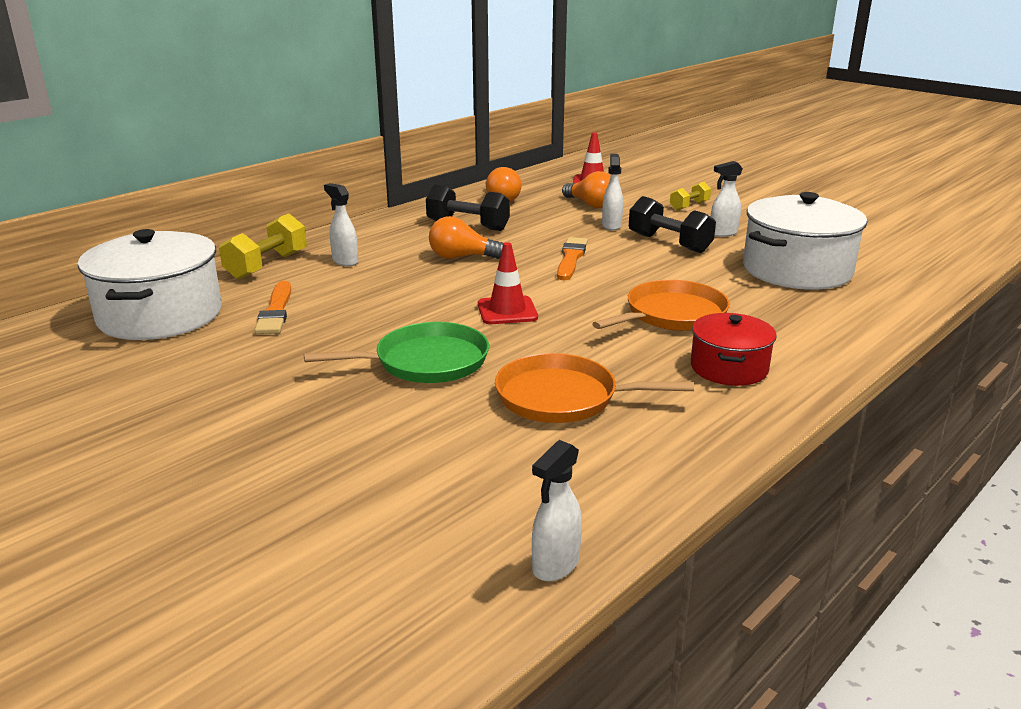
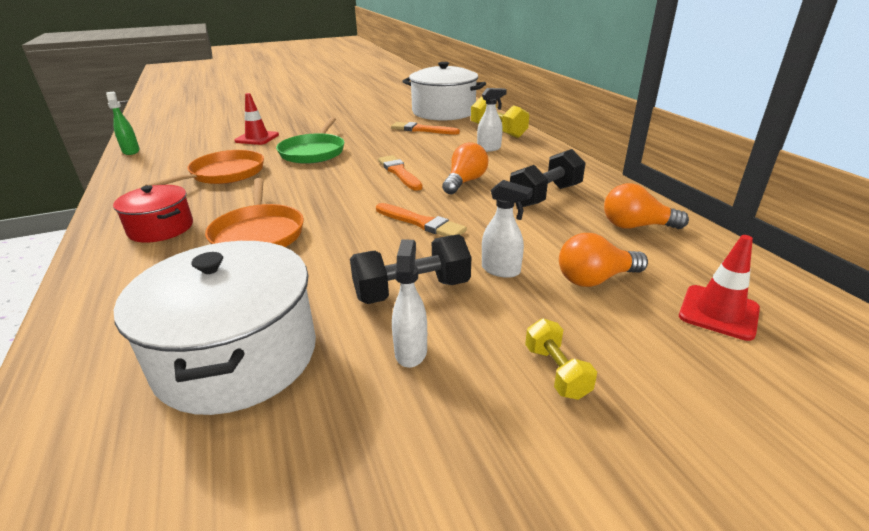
camera: 115 degrees right, 5 degrees up
(461, 290) = (399, 172): none -> orange brush
(507, 311) = (348, 180): red traffic cone -> red traffic cone (257, 138)
(555, 565) = (131, 151): white spray bottle -> green spray bottle

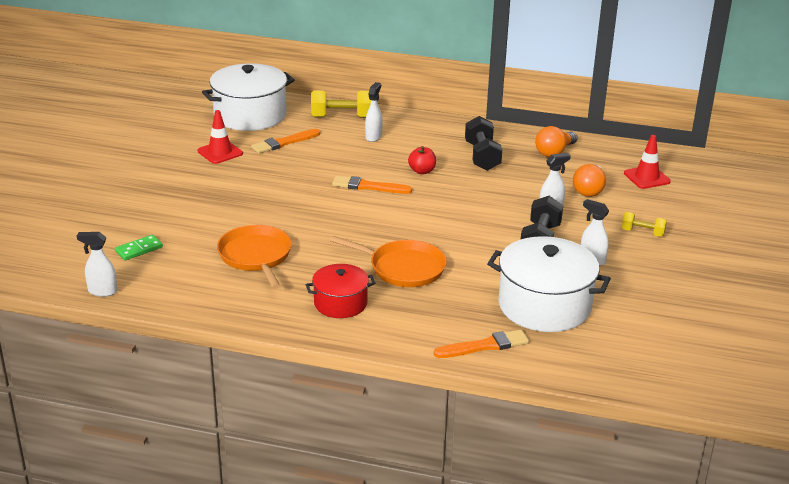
camera: 55 degrees left, 0 degrees up
(131, 151) = (102, 291): green spray bottle -> white spray bottle
(202, 142) = (139, 249): none -> green domino
(257, 138) = (173, 220): red traffic cone -> red traffic cone (220, 152)
(313, 152) = (262, 205): green pan -> none
(421, 223) = (464, 209): orange brush -> orange brush (484, 346)
(465, 182) = (422, 171): orange light bulb -> red apple

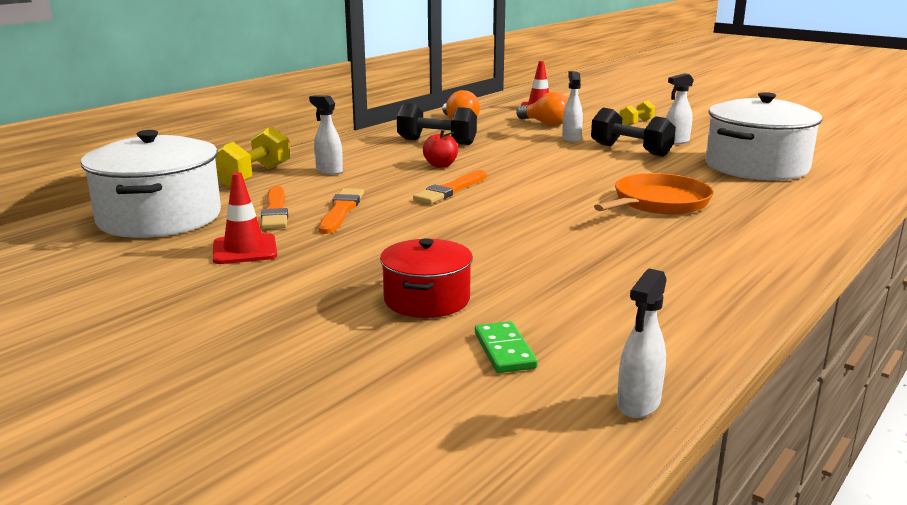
camera: 65 degrees left, 10 degrees down
(256, 256) = (585, 269): orange pan -> none
(340, 303) = (730, 241): red pot -> red pot (427, 299)
(484, 346) = (833, 196): orange brush -> orange brush (341, 210)

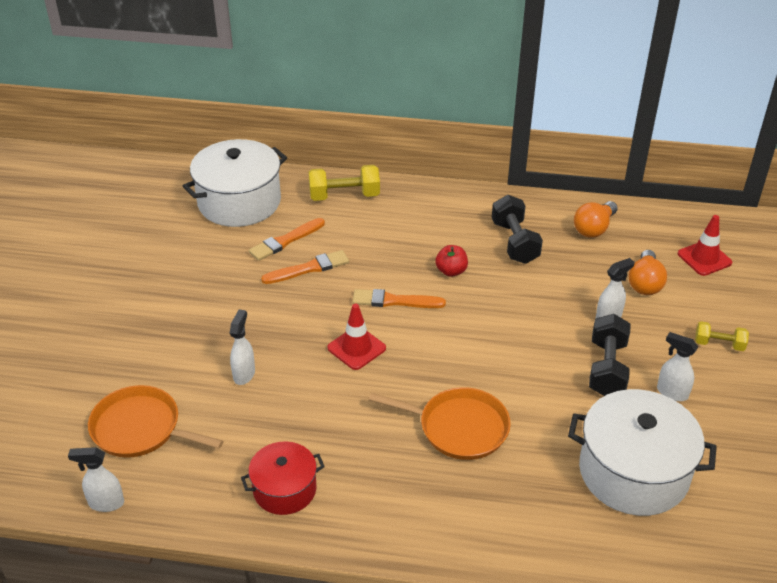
camera: 60 degrees right, 20 degrees up
(245, 250) = (213, 263): red traffic cone -> red traffic cone (356, 348)
(329, 171) = (386, 223): white spray bottle -> white spray bottle (244, 374)
(427, 299) = (189, 370): red pot -> red pot (284, 489)
(504, 350) = (141, 428): green domino -> orange pan

